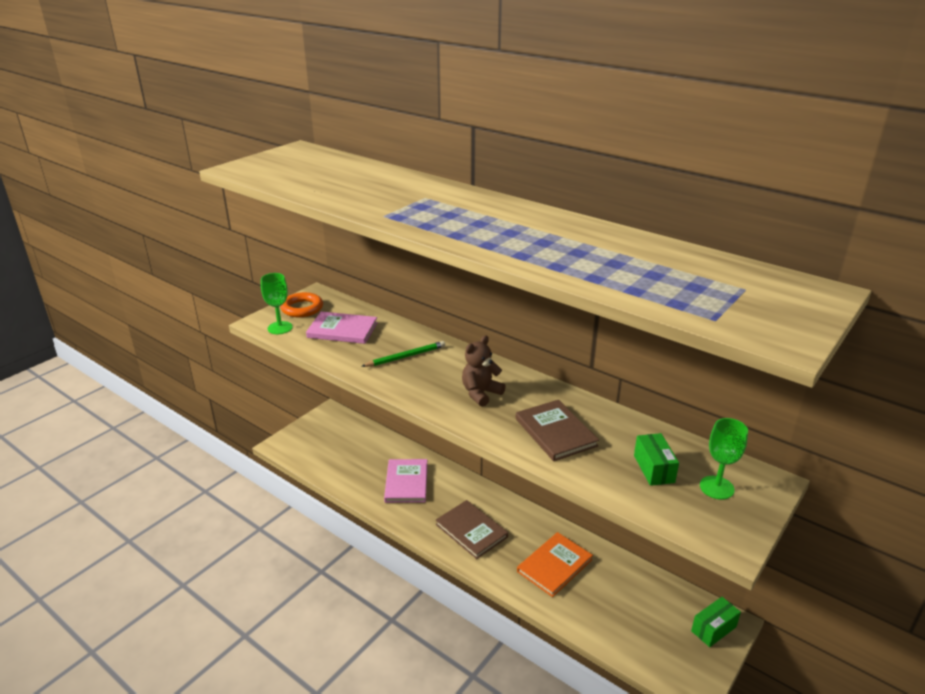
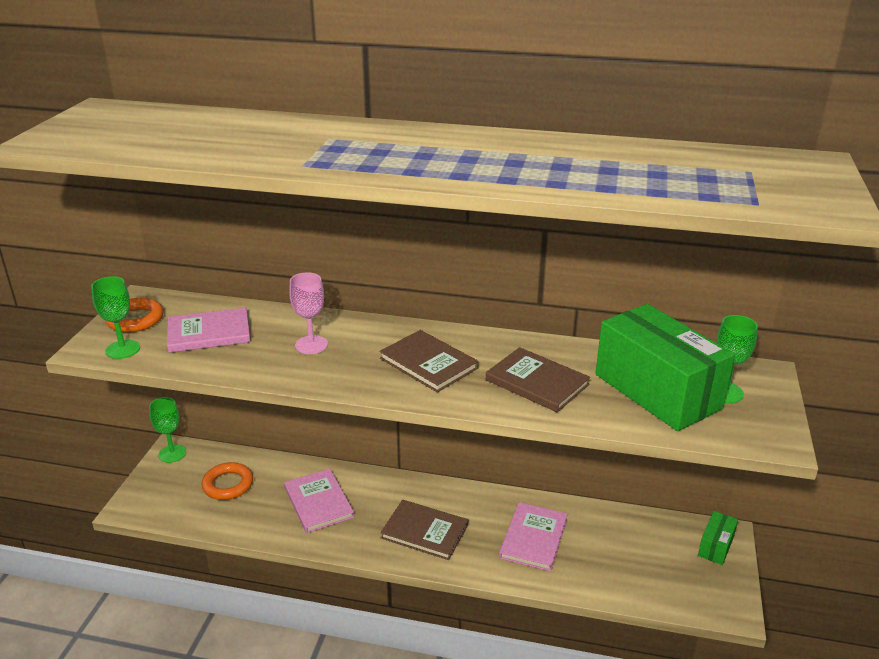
camera: 25 degrees left, 0 degrees up
(328, 415) = (172, 453): none -> green goblet
(352, 449) = (228, 485): none -> orange ring
(405, 357) = (311, 345): green pencil -> pink goblet
(481, 393) = (428, 363): brown teddy bear -> brown book
(554, 565) = (533, 538): orange book -> pink book
(653, 469) = (657, 391): green box -> green box, size x2.25

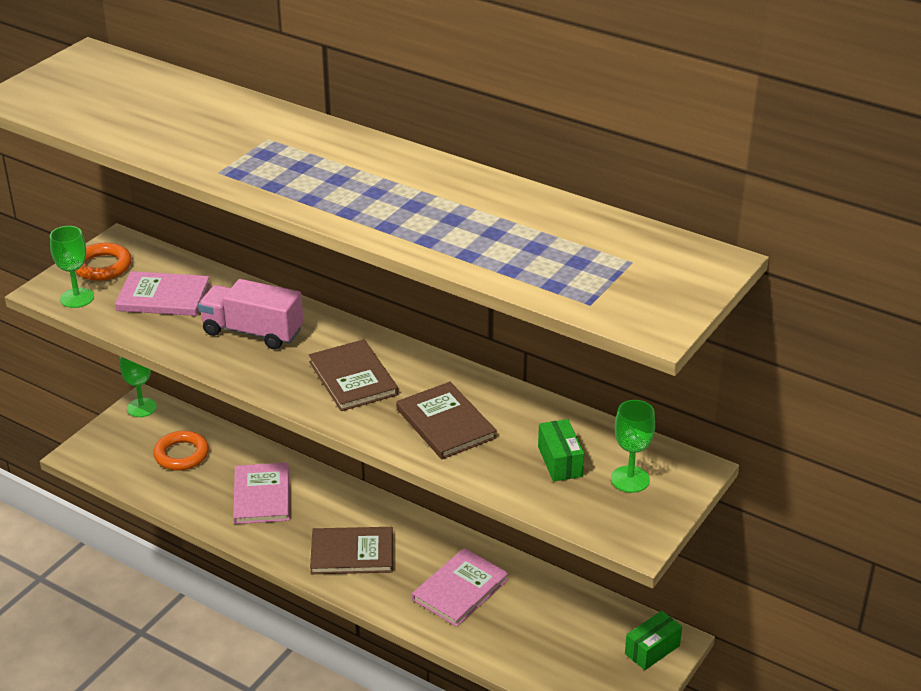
camera: 20 degrees right, 5 degrees up
(311, 345) = (252, 332): pink goblet -> pink truck
(424, 531) = (352, 553): brown book -> brown book turned 45 degrees counterclockwise
(657, 391) = (560, 461): green box -> green box, size x0.44

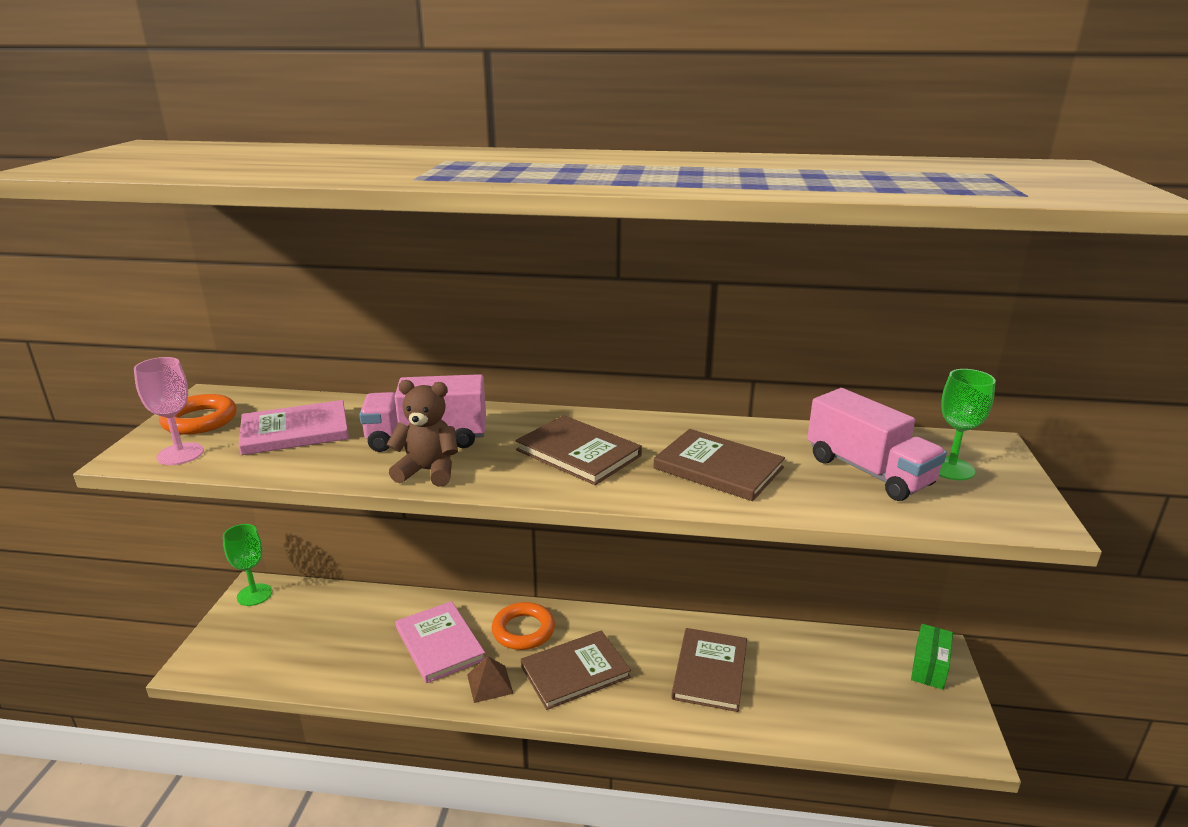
camera: 25 degrees left, 10 degrees down
(77, 298) = (180, 454): green goblet -> pink goblet
(181, 454) = (324, 628): orange ring -> orange ring (523, 630)
(233, 364) = (428, 471): none -> brown teddy bear
(281, 540) = (489, 684): none -> brown pyramid
(460, 589) = (710, 671): pink book -> brown book
(560, 461) = (868, 471): green box -> pink truck

